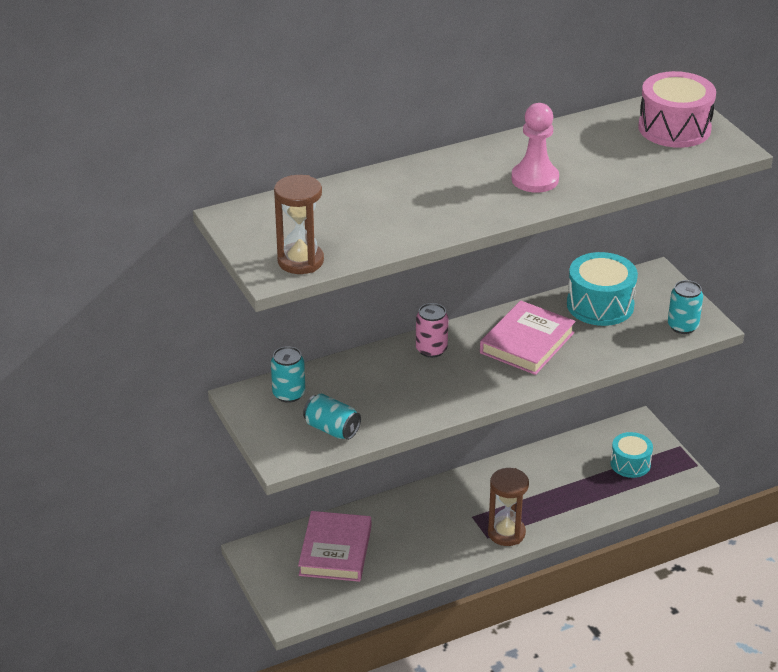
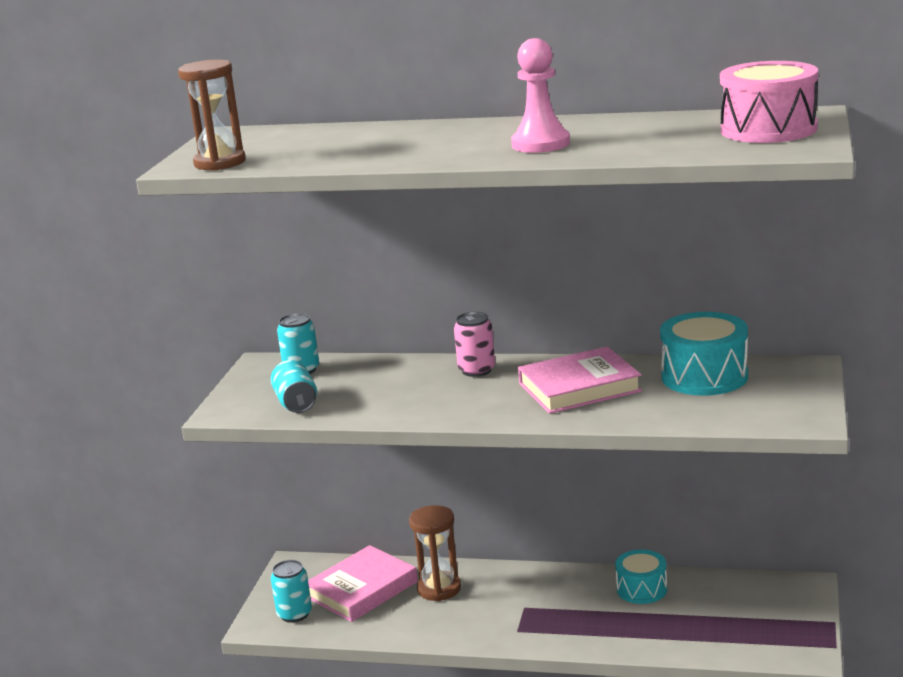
camera: 40 degrees right, 15 degrees down
(506, 533) = (541, 633): brown hourglass -> brown hourglass (439, 589)
(630, 464) = (753, 619): turquoise drum -> turquoise drum (641, 589)
(682, 326) = (776, 415): turquoise can -> turquoise can (294, 614)

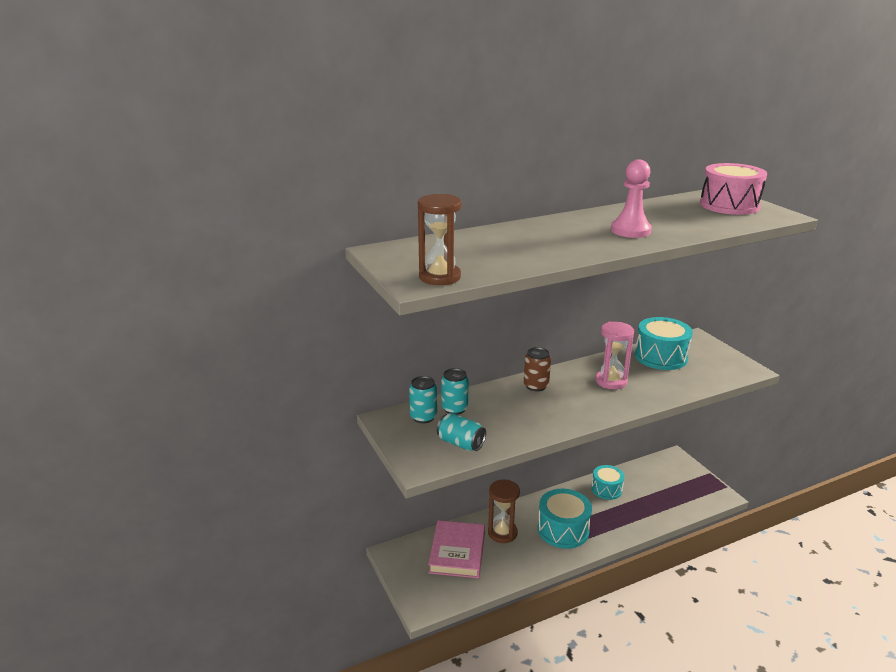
camera: 40 degrees left, 5 degrees up
(294, 614) = (436, 588): turquoise can -> turquoise can (454, 408)
(476, 370) = (536, 386): pink can -> brown can
(517, 612) = (563, 530): none -> turquoise drum
(579, 387) = (611, 381): pink book -> pink hourglass

